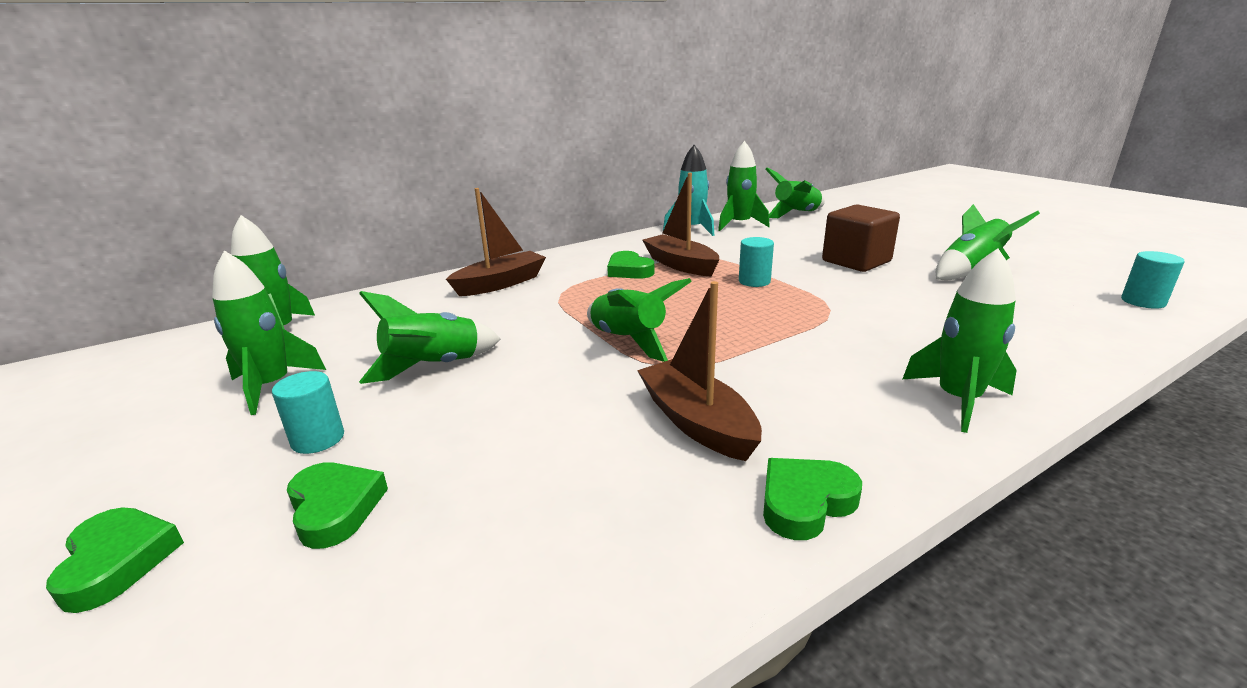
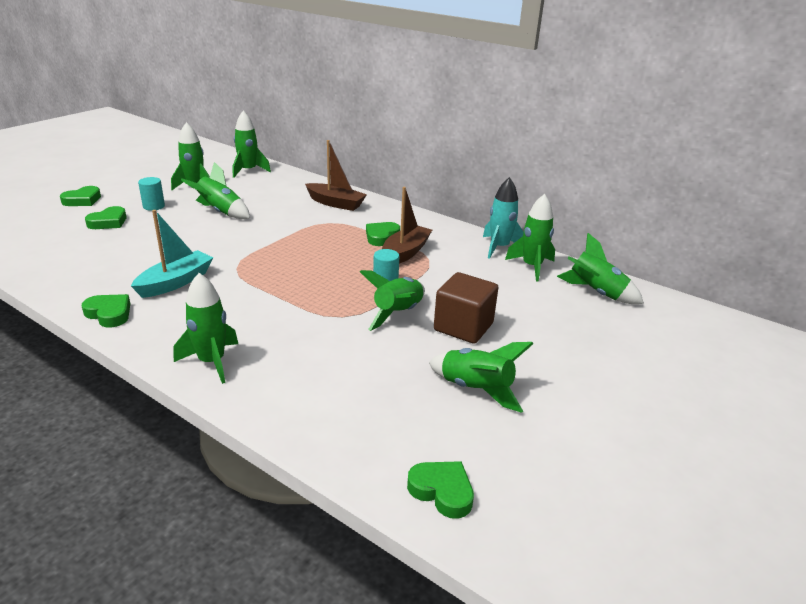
camera: 65 degrees right, 5 degrees up
(629, 340) = (265, 253): green rocket -> green rocket (398, 313)
(697, 422) = (176, 282): brown boat -> turquoise boat
(1143, 302) = (442, 491): turquoise cylinder -> green heart

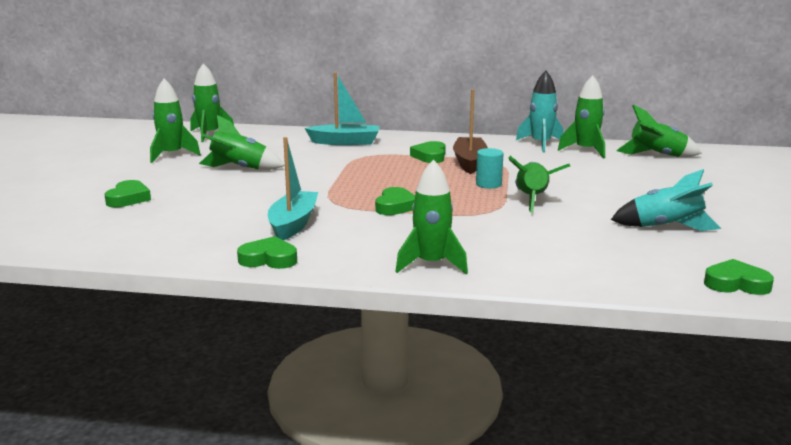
camera: 25 degrees left, 10 degrees down
(82, 200) = (60, 188): green heart -> green heart (395, 206)
(154, 206) = (156, 178): turquoise cylinder -> none
(335, 203) = (345, 142): brown boat -> turquoise boat
(463, 327) = (596, 196): brown cube -> none
(476, 389) = (666, 227): green rocket -> turquoise rocket

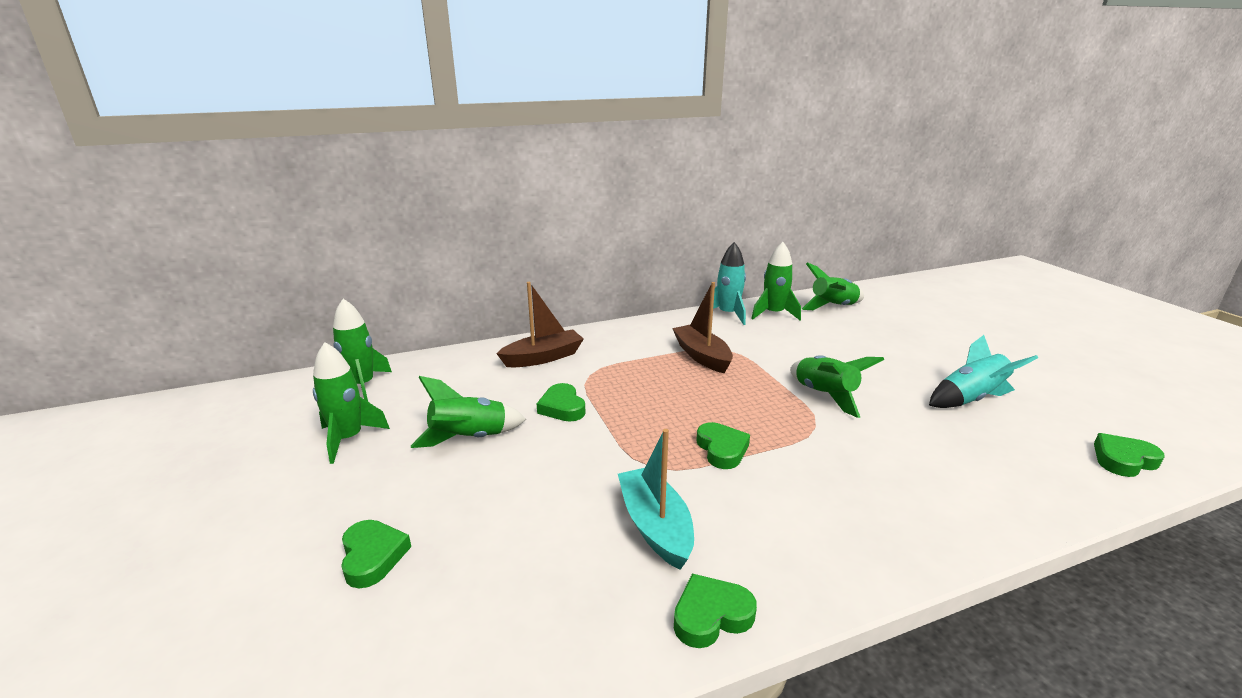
camera: 30 degrees left, 5 degrees up
(345, 142) = (543, 357): turquoise boat -> brown boat
(430, 156) = (655, 357): green heart -> green heart (562, 407)
(431, 264) = (883, 541): green rocket -> none
(488, 184) = (760, 384): turquoise cylinder -> none

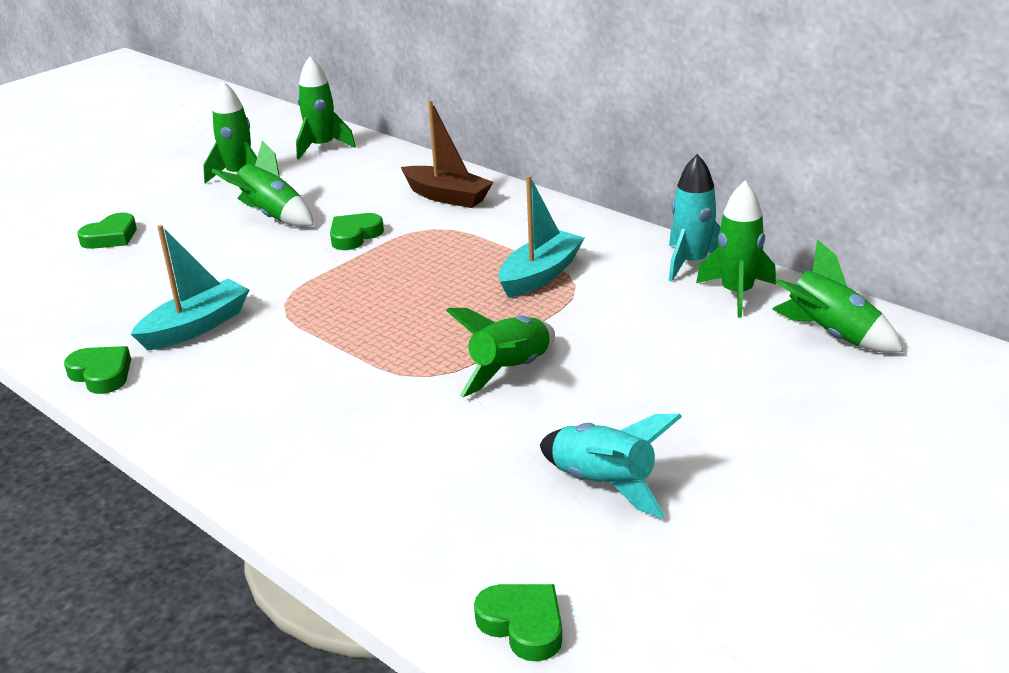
camera: 65 degrees right, 5 degrees up
(702, 356) = (540, 275): brown boat -> turquoise boat
(722, 449) = (337, 331): green heart -> none

